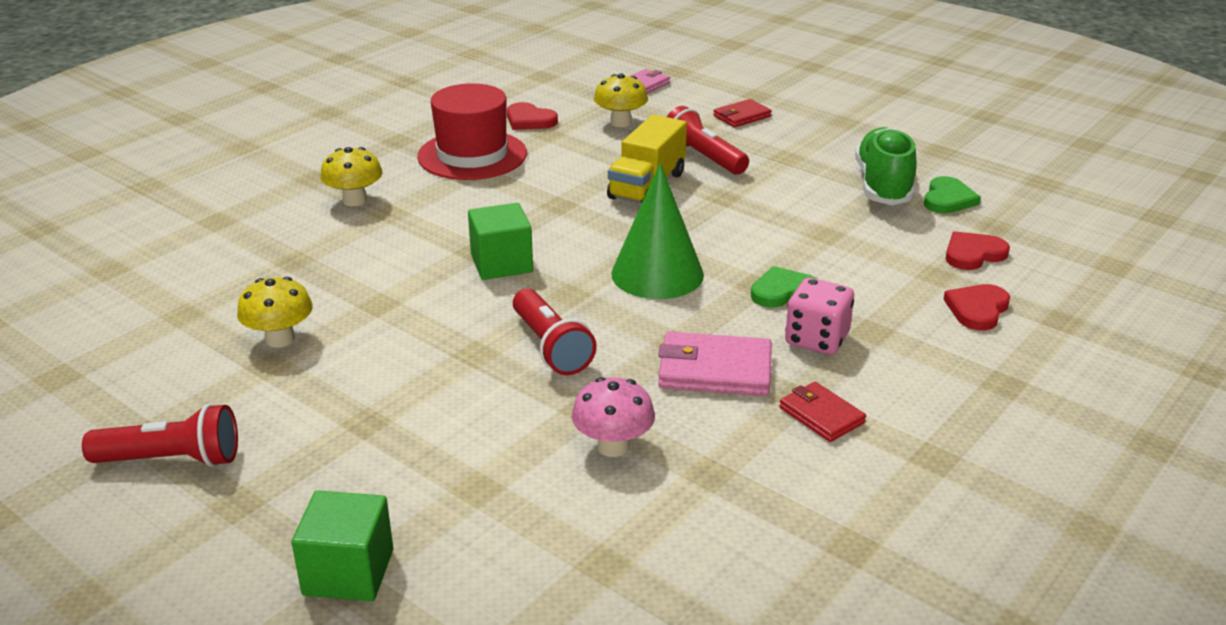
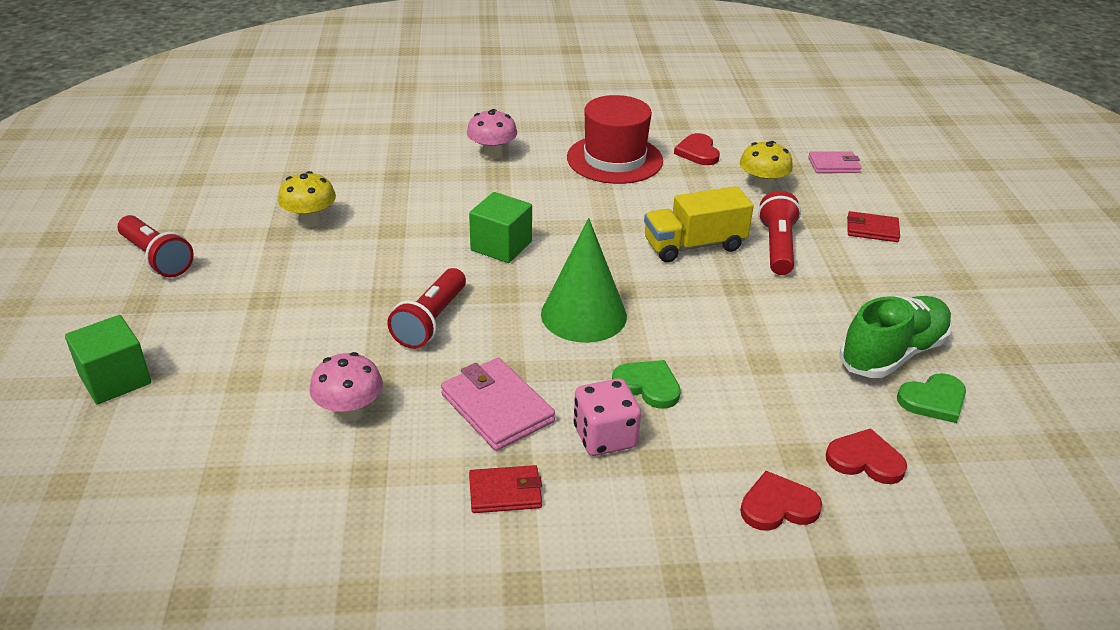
camera: 45 degrees right, 5 degrees up
(354, 200) = (492, 154): yellow mushroom -> pink mushroom
(821, 415) = (505, 492): red wallet -> red wallet turned 75 degrees clockwise

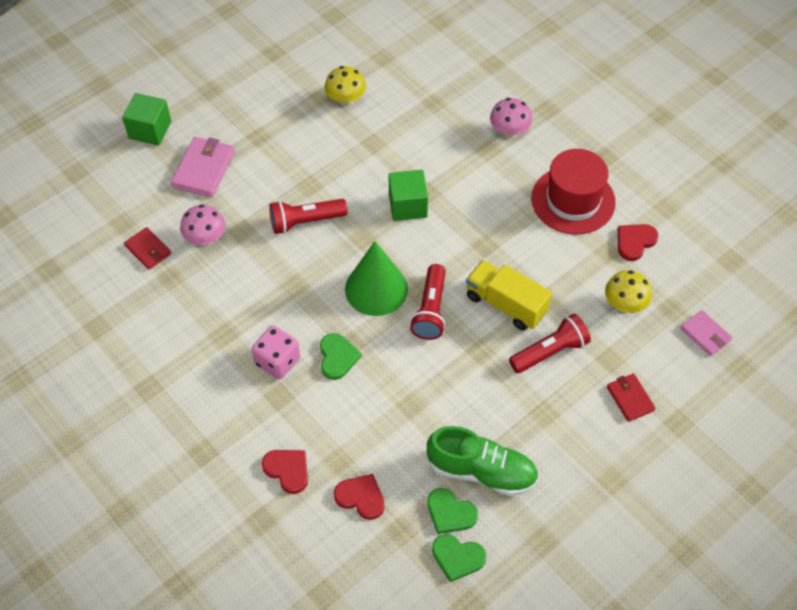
camera: 55 degrees right, 20 degrees up
(157, 258) = (250, 64): red flashlight -> red flashlight (431, 310)
(497, 408) = (260, 299): pink wallet -> pink wallet (204, 169)
(505, 492) = (202, 342): red wallet -> red wallet (148, 250)
(865, 460) = (361, 497): red heart -> red heart turned 45 degrees counterclockwise
(998, 422) = (457, 557): none -> green heart

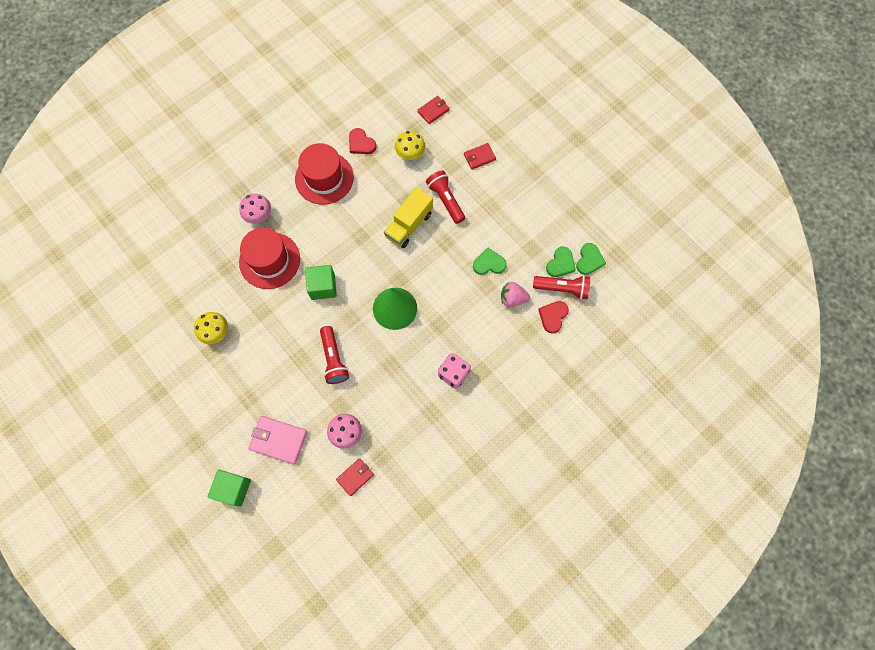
camera: 90 degrees left, 15 degrees up
(287, 470) = (536, 363): red heart -> none
(337, 357) = (450, 333): green heart -> green heart (489, 263)
(390, 441) = (512, 298): none -> pink strawberry
(431, 310) = (413, 272): red flashlight -> red flashlight (562, 288)
(444, 147) = (269, 260): none -> red hat
(482, 471) = (532, 244): green shoe -> none
(705, 334) = (433, 111): pink wallet -> red wallet

